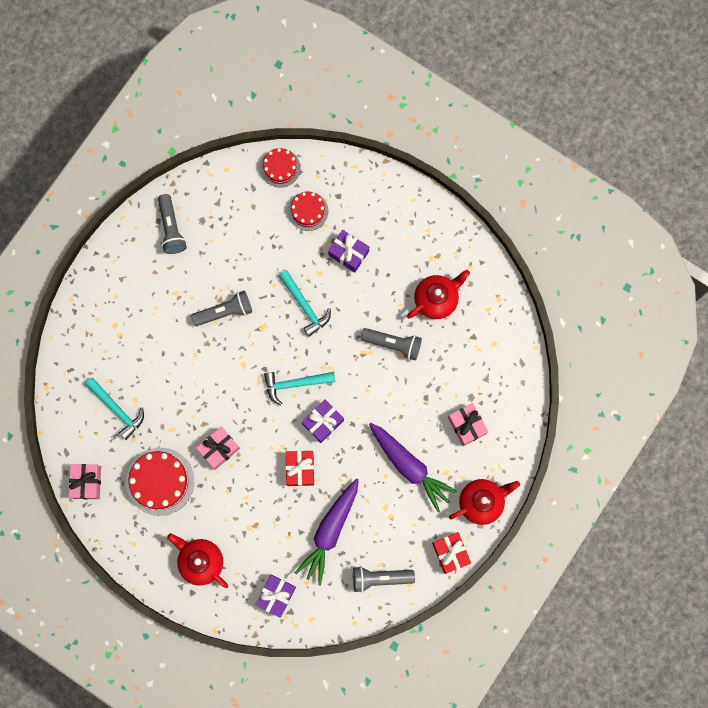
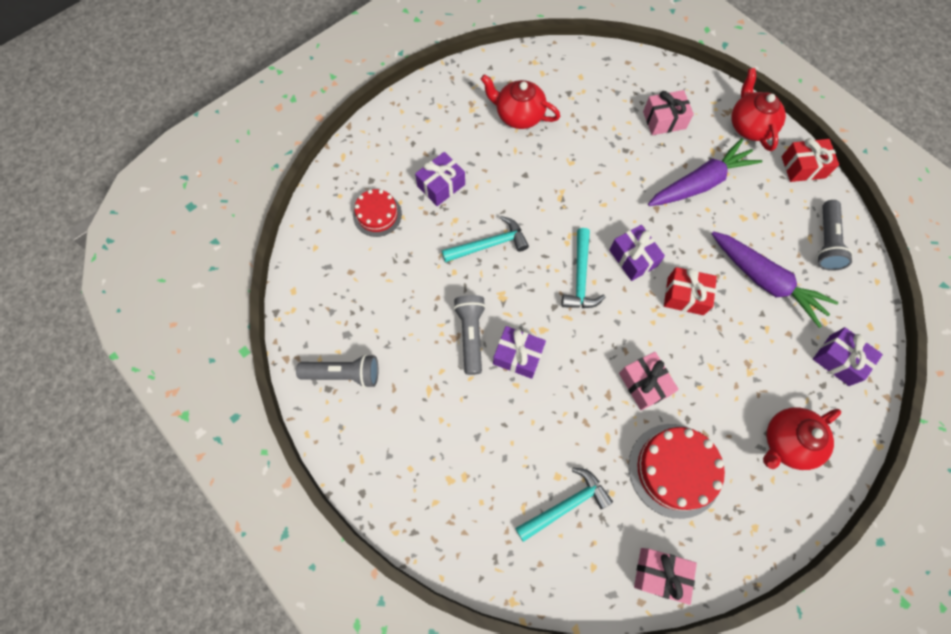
camera: 75 degrees left, 10 degrees down
(217, 351) = (518, 356): none -> purple gift
(280, 168) = (315, 231): red cake -> none
(393, 344) = (557, 166): grey flashlight -> none
(436, 299) = (518, 115): red teapot -> red teapot turned 45 degrees counterclockwise

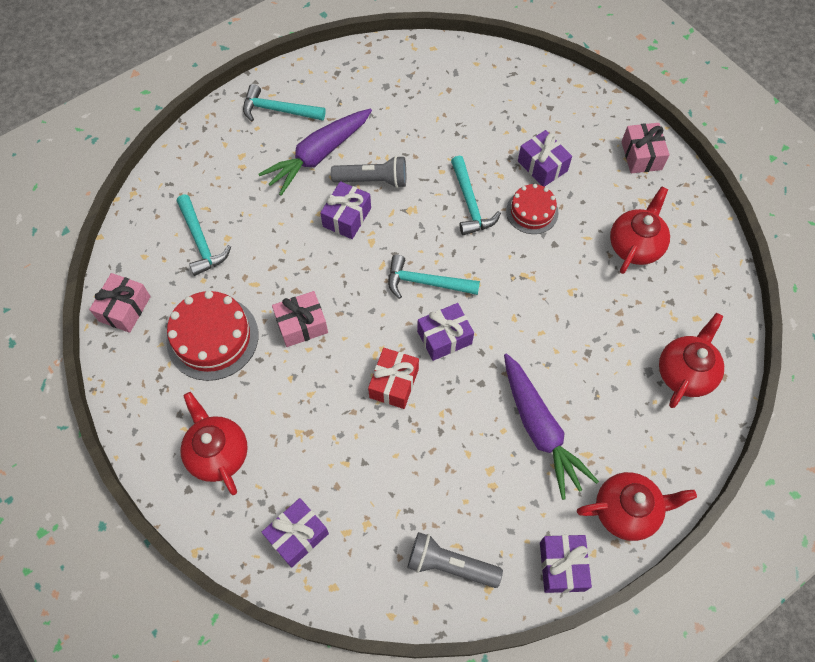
camera: 95 degrees right, 5 degrees down
(344, 374) = (349, 83): grey flashlight -> none
(377, 215) = (509, 111): red cake -> red cake (532, 211)
(384, 447) = (278, 110): none -> turquoise hammer
(630, 86) = (685, 372): none -> red teapot
(664, 120) = (633, 404): pink gift -> pink gift (641, 155)
(765, 281) = (403, 476): purple carrot -> purple carrot (318, 155)
(803, 167) = (562, 566): red gift -> purple gift

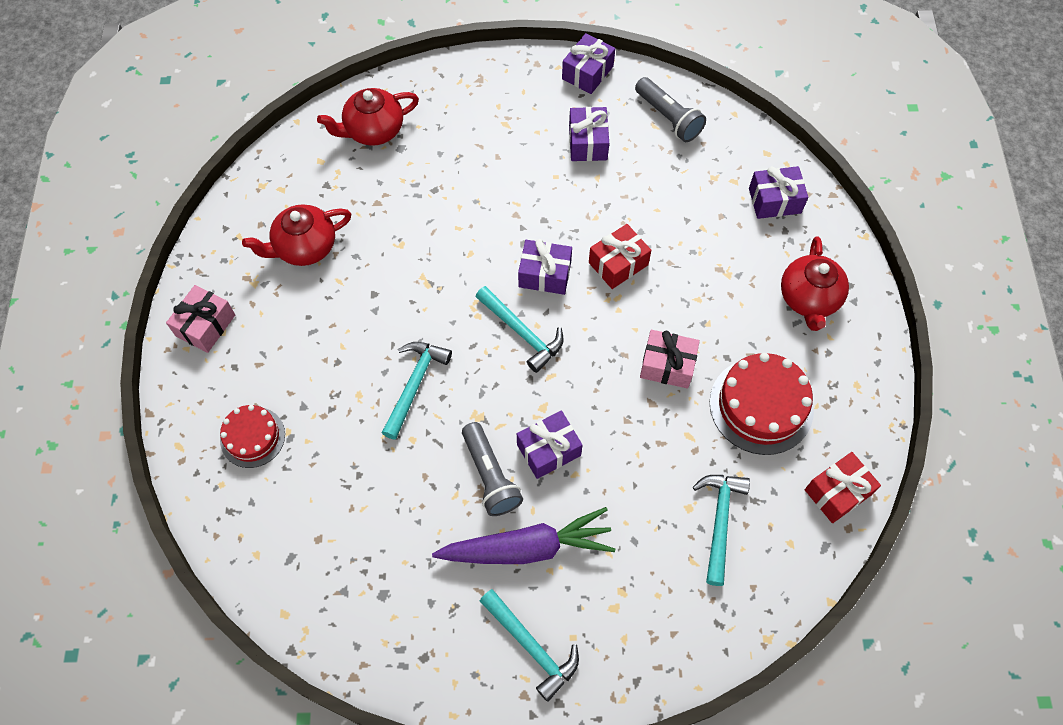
camera: 145 degrees left, 0 degrees up
(125, 309) = (837, 492): pink gift -> red gift
(373, 180) = (490, 476): grey flashlight -> grey flashlight turned 150 degrees counterclockwise
(532, 211) = (364, 337): red cake -> red cake (252, 437)
(540, 429) = (526, 160): purple carrot -> none
(542, 166) = (309, 378): purple gift -> purple gift (588, 142)
(626, 511) = (510, 76): red teapot -> none

